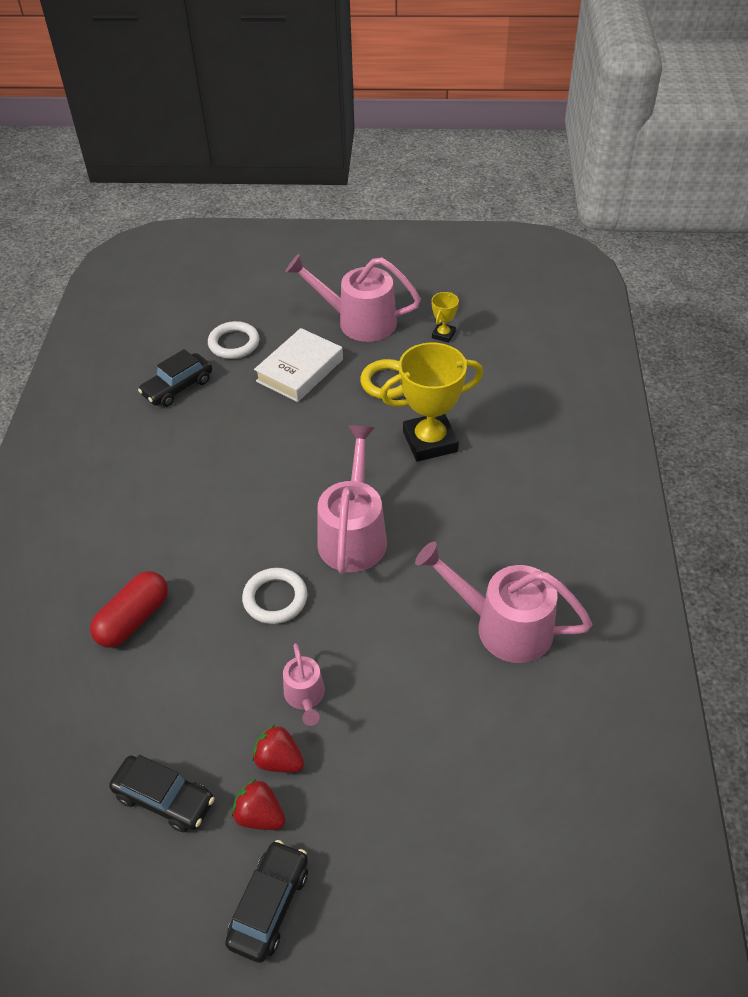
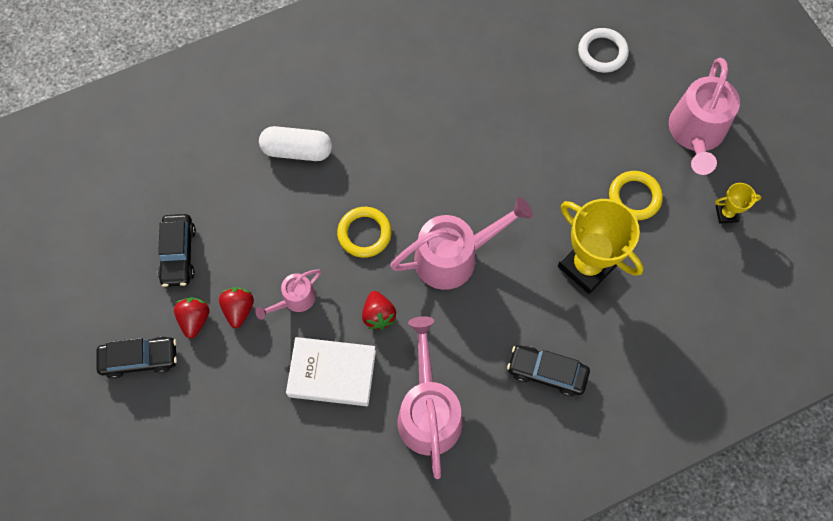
camera: 60 degrees right, 20 degrees up
(133, 619) = (297, 150): red capsule -> white capsule
(178, 387) = (526, 42): black car -> black car (546, 372)
(275, 598) = (364, 233): white ring -> yellow ring
(300, 370) = (604, 121): white book -> white book (332, 373)
(358, 321) = (695, 134): pink watering can -> pink watering can turned 150 degrees counterclockwise
(374, 625) = (378, 315): none -> red strawberry

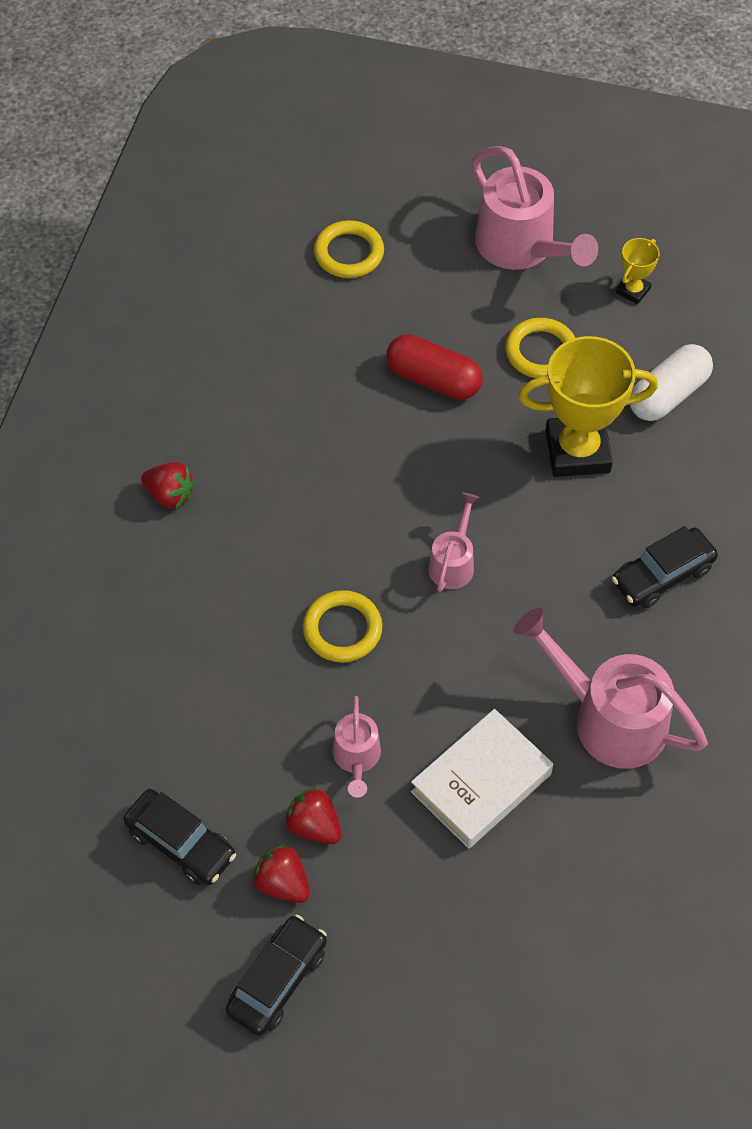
camera: 50 degrees left, 10 degrees down
(297, 150) = (171, 622): white capsule -> white capsule (668, 394)
(378, 315) = (454, 686): red strawberry -> red strawberry (170, 495)
(454, 256) = (453, 562): pink watering can -> pink watering can, size x0.53
(562, 157) = (433, 379): none -> red capsule
(602, 52) = (349, 253): white ring -> yellow ring

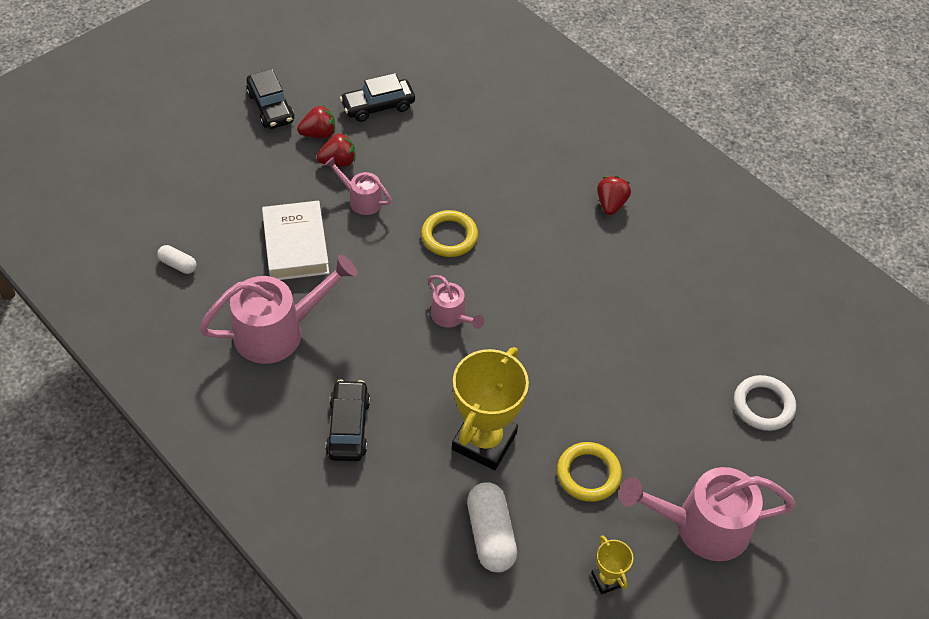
camera: 120 degrees right, 5 degrees down
(170, 495) = (611, 204): red strawberry -> red strawberry turned 135 degrees clockwise
(349, 253) = (763, 405): yellow ring -> white ring
(433, 379) = (608, 391): red capsule -> none
(610, 894) = (178, 264): none -> white capsule

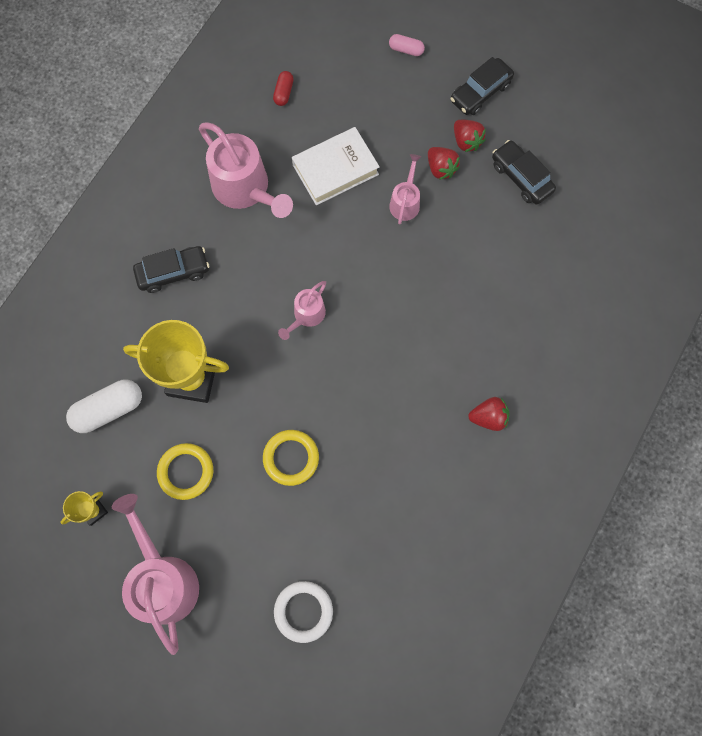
camera: 75 degrees right, 20 degrees up
(178, 264) = (284, 93): white capsule -> red capsule
(188, 148) = (406, 50): none -> pink capsule
(449, 236) = (393, 286): yellow ring -> yellow ring (291, 458)

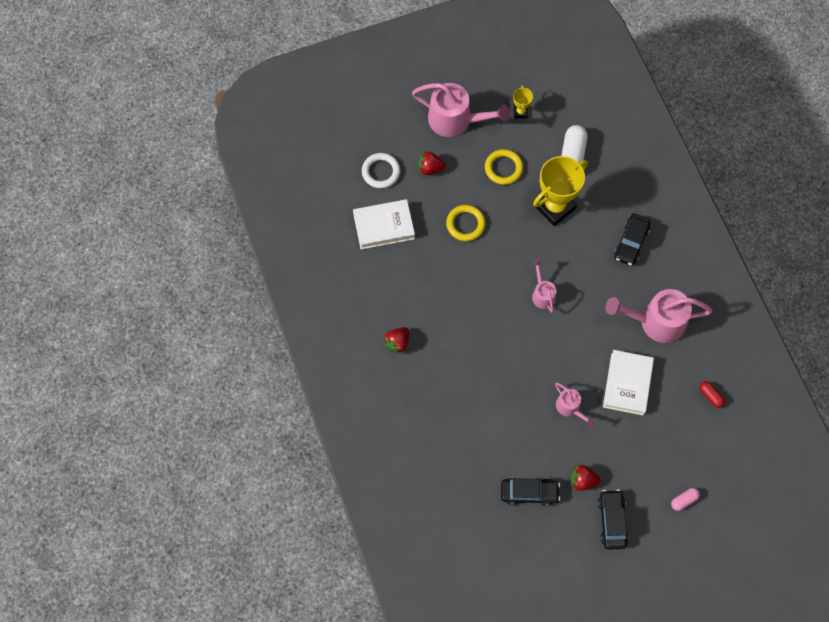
camera: 130 degrees right, 5 degrees down
(369, 547) = (384, 226): none -> white book
(441, 169) = (576, 448): red strawberry -> red strawberry (430, 168)

